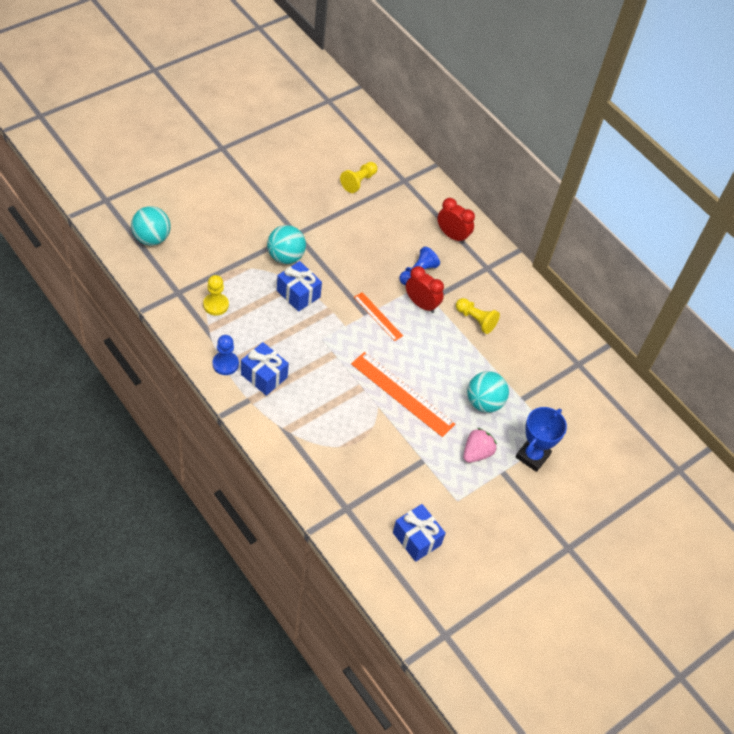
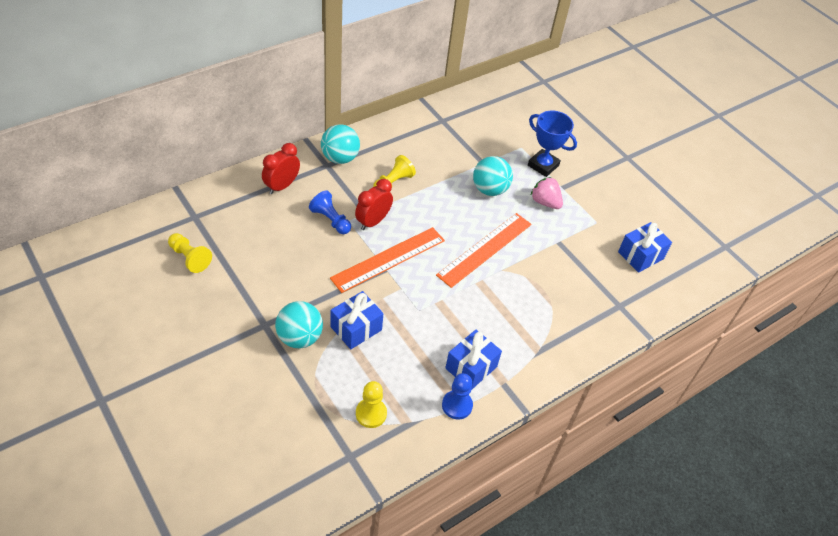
camera: 85 degrees left, 5 degrees down
(152, 238) = (256, 489): turquoise ball -> turquoise ball (340, 158)
(378, 316) = (388, 259): orange ruler -> orange ruler, size x1.77

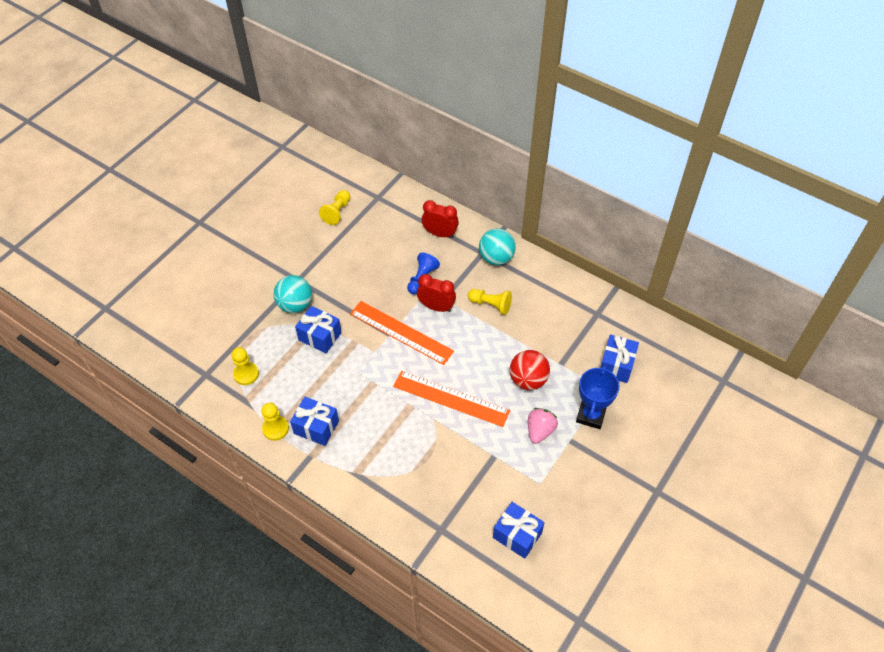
camera: 75 degrees right, 5 degrees up
(457, 405) = (275, 428): blue pawn -> yellow pawn
(489, 190) = (528, 380): turquoise ball -> red ball
(501, 131) = (616, 365): none -> blue gift

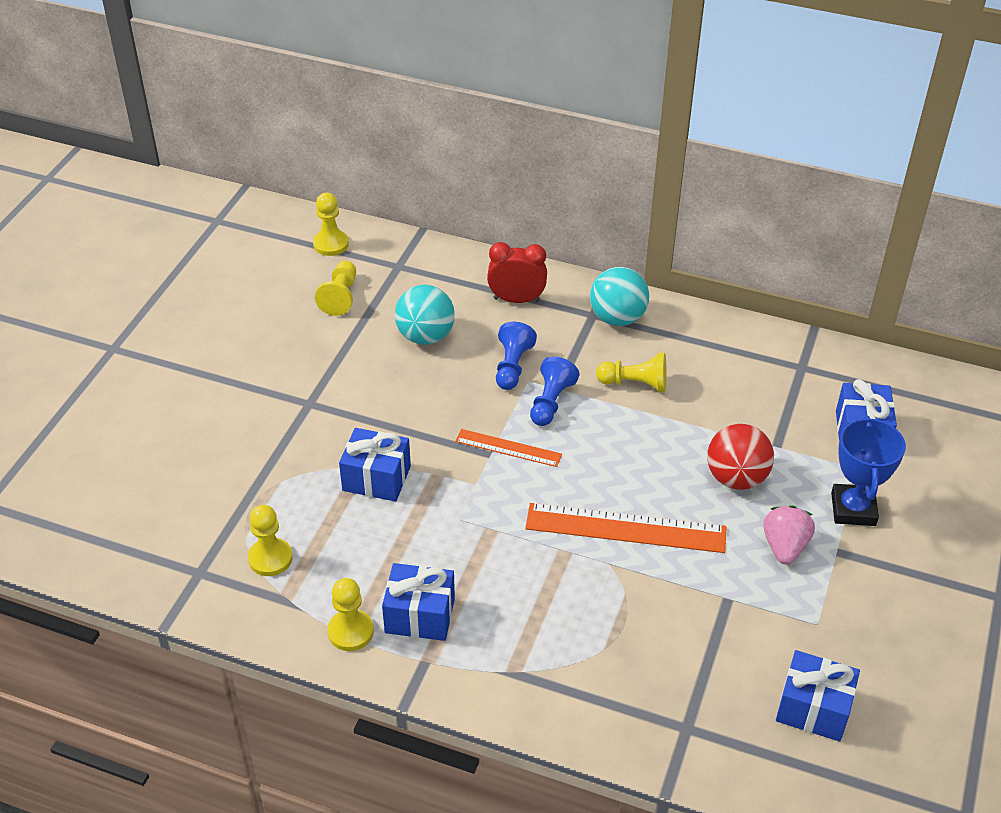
camera: 15 degrees left, 10 degrees down
(295, 305) = (318, 440): turquoise ball -> turquoise ball (425, 336)
(343, 175) = (331, 244): none -> yellow pawn
(401, 332) = (508, 448): orange ruler -> orange ruler, size x0.57
(436, 307) = (551, 402): red clock -> blue pawn

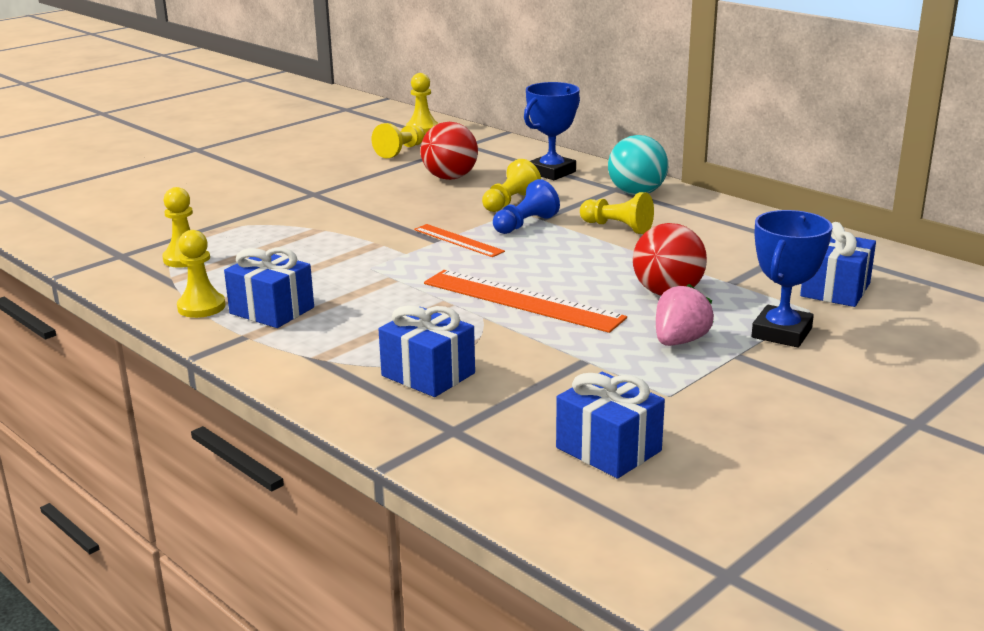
camera: 25 degrees right, 20 degrees down
(376, 478) = (323, 236): blue gift -> blue gift (428, 374)
(425, 336) = (450, 178): turquoise ball -> red ball
(512, 366) = (510, 202): blue pawn -> yellow pawn
(516, 300) = (551, 172): red clock -> blue trophy

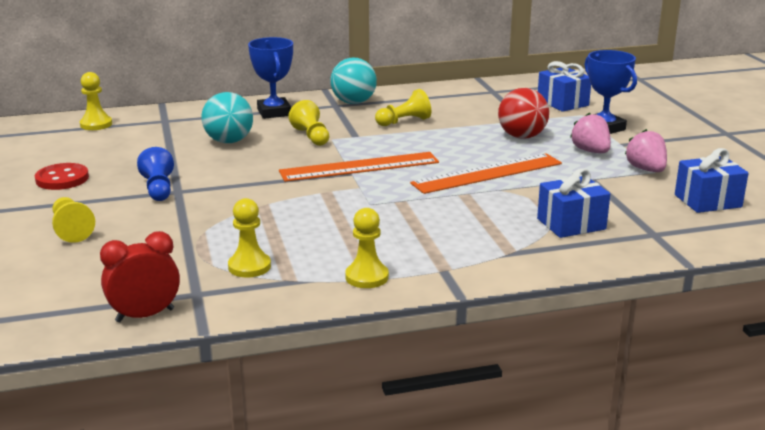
camera: 60 degrees left, 0 degrees up
(71, 250) = (145, 315): none -> red clock
(272, 310) = (407, 252): blue gift -> none
(294, 154) = (62, 179): none -> red button
(400, 151) = (136, 142): yellow pawn -> yellow pawn (71, 230)
(450, 178) = (229, 141): red ball -> turquoise ball
(458, 240) = (359, 167): orange ruler -> orange ruler, size x1.77
(525, 224) = (360, 142): blue pawn -> blue pawn (158, 189)
(666, 388) = (646, 169): none -> pink strawberry

